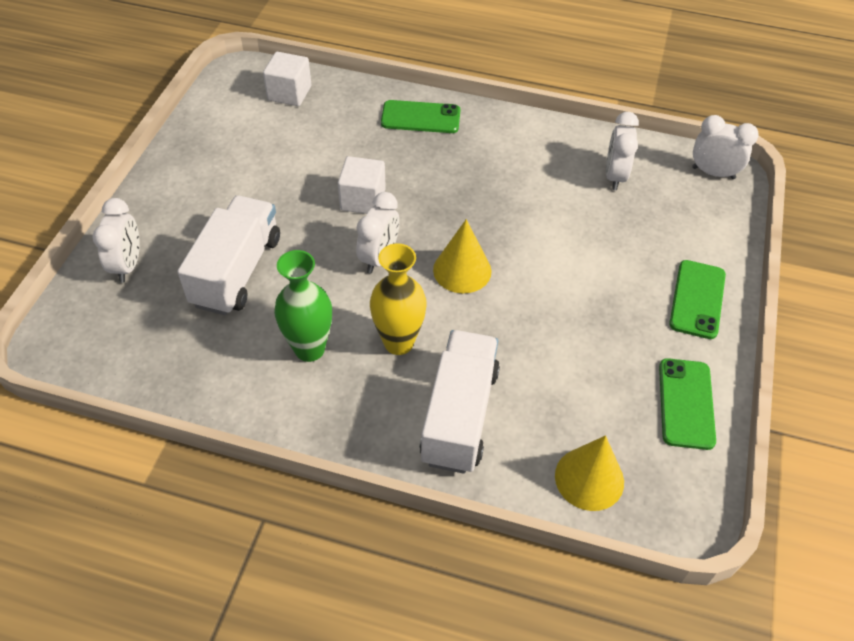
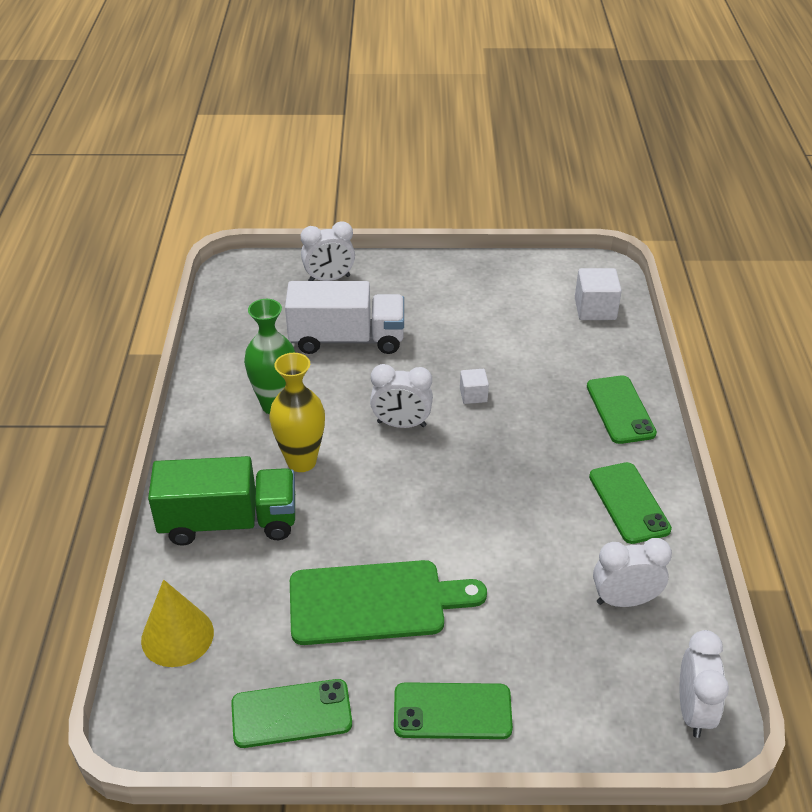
camera: 75 degrees right, 10 degrees down
(363, 199) = (473, 395): white cube -> white cube, size x0.60
(459, 415) = (229, 522): white truck -> green truck
(462, 270) = (410, 488): yellow cone -> none
(522, 144) = (629, 503): none -> green phone
(583, 323) = (374, 602): none -> green cutting board

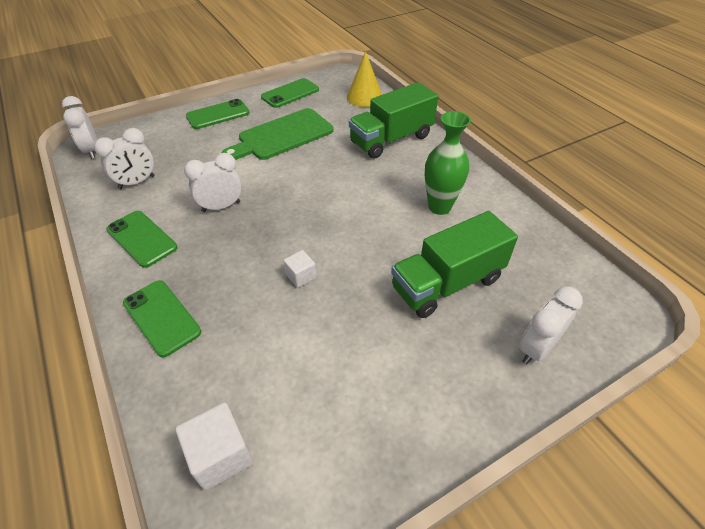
camera: 150 degrees right, 5 degrees up
(301, 461) = (384, 181): yellow vase -> none
(347, 339) = (447, 283): white truck -> green truck
(401, 424) = (340, 229): white clock -> white clock (221, 206)

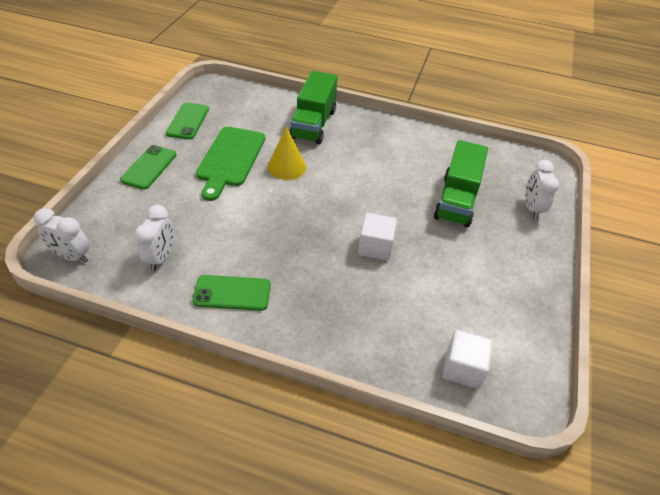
camera: 45 degrees left, 0 degrees up
(161, 317) = (325, 329): green phone -> none
(221, 206) = (259, 235): white clock -> none
(301, 276) = (375, 247): white cube -> white cube, size x1.67
(364, 97) = (252, 99): yellow cone -> yellow cone (286, 167)
(439, 207) = (399, 156): green vase -> none

